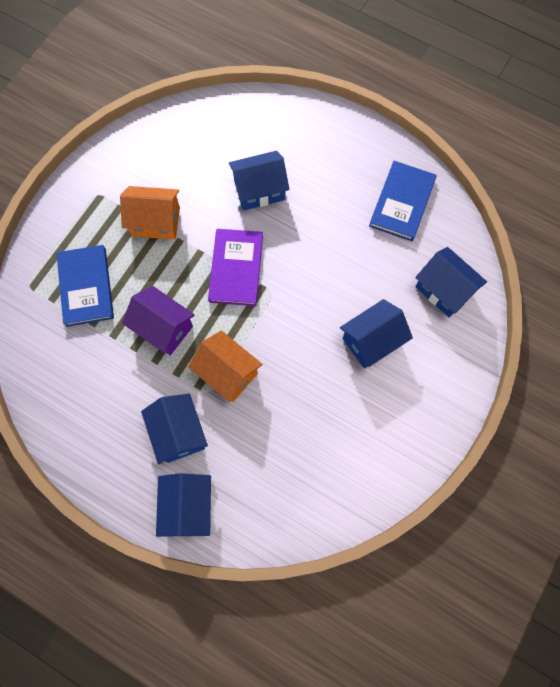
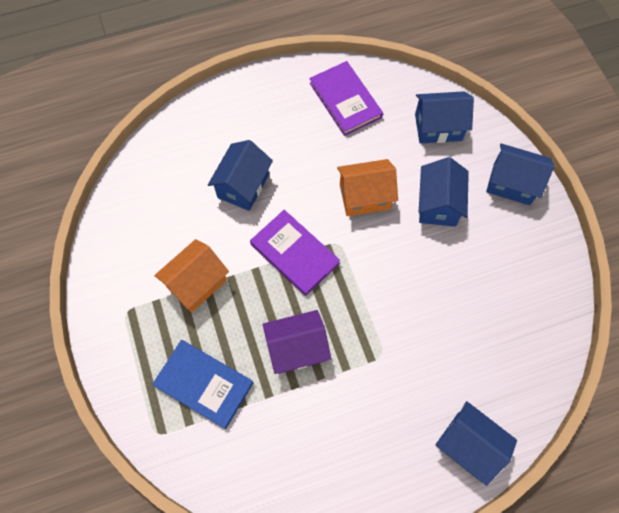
camera: 50 degrees left, 5 degrees down
(178, 433) = (399, 405): blue house -> blue house (511, 183)
(227, 373) = (378, 327): orange house -> orange house (365, 196)
(402, 202) = (345, 100): blue book -> purple book

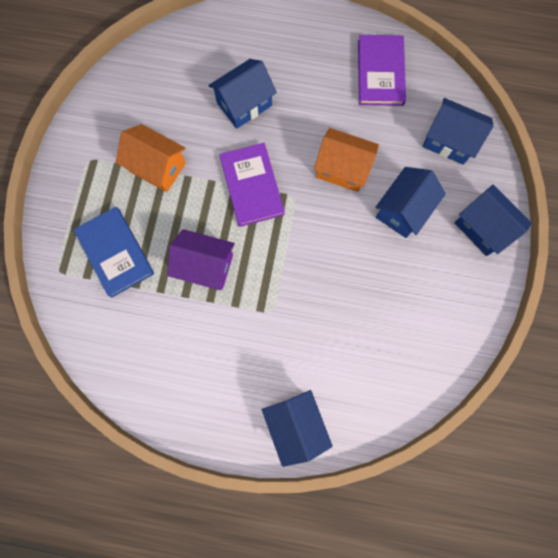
camera: 30 degrees right, 10 degrees up
(197, 283) = (157, 167): orange house -> orange house turned 45 degrees clockwise

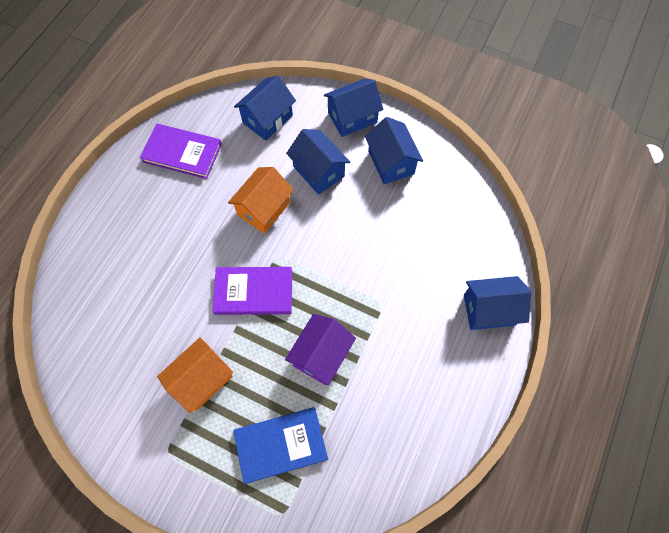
camera: 75 degrees left, 10 degrees down
(244, 104) = (166, 278): blue house -> blue house (391, 162)

